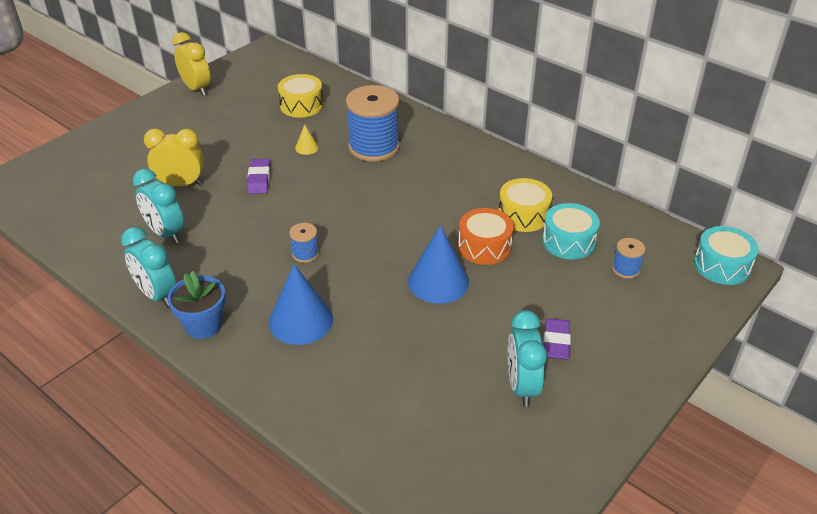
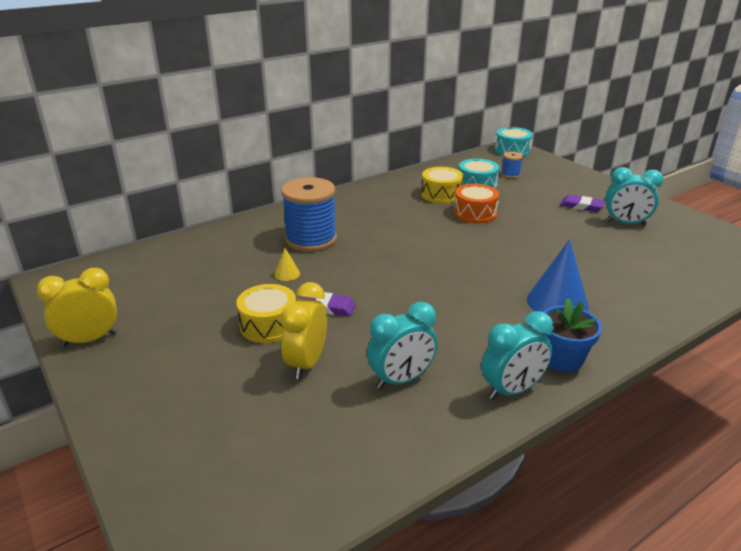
camera: 75 degrees left, 10 degrees down
(301, 105) = (202, 269): yellow drum -> yellow drum (269, 325)
(305, 253) = (463, 291): blue spool -> none
(438, 281) = (513, 236): blue cone -> none

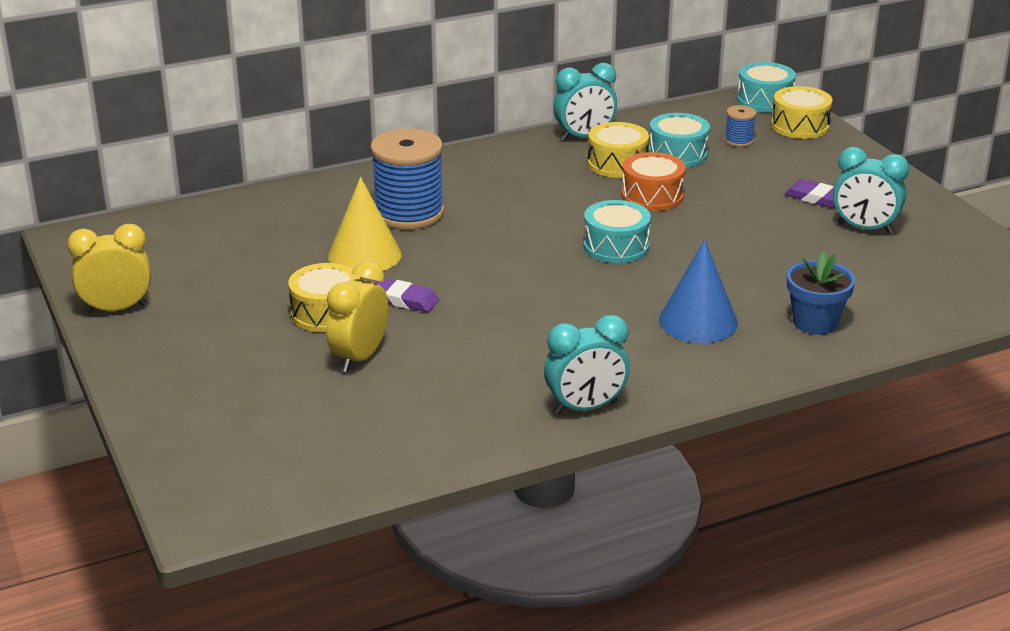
camera: 10 degrees right, 0 degrees up
(287, 274) = (364, 255): yellow cone -> yellow cone, size x2.19
(401, 380) = (462, 385): turquoise clock -> turquoise clock (584, 137)
(468, 250) = (616, 246): none -> turquoise drum
(542, 163) = (800, 126): none -> yellow drum
(562, 359) = (665, 384): blue flower pot -> blue flower pot (815, 322)

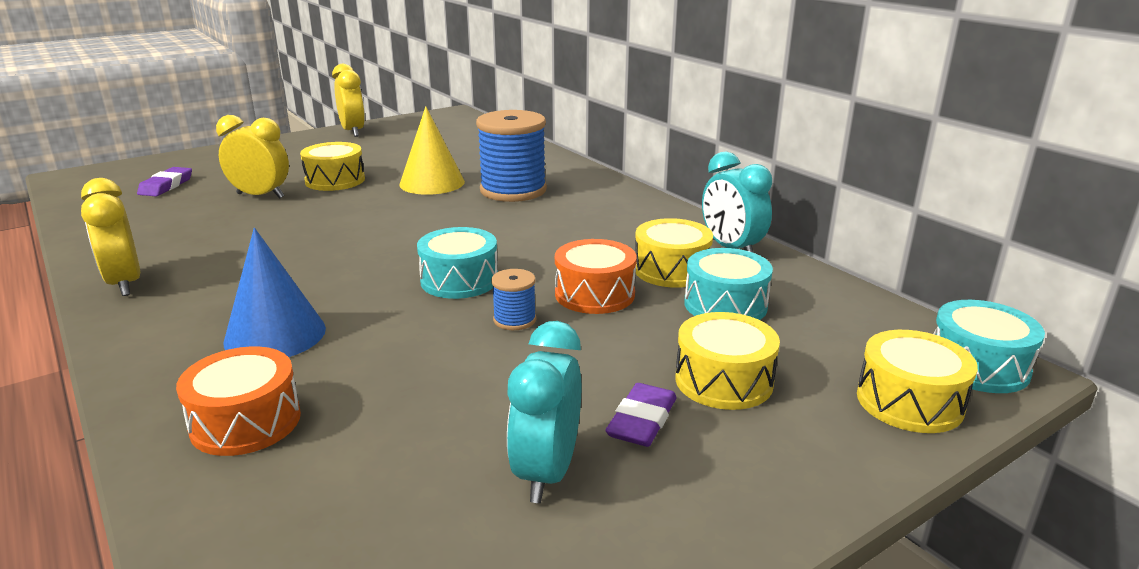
camera: 80 degrees right, 5 degrees down
(403, 300) = (352, 201): purple eraser -> purple eraser (166, 186)
(585, 408) = (125, 284): turquoise clock -> yellow clock
(739, 140) = (804, 347): blue spool -> blue spool (514, 320)
(775, 170) = (723, 381): none -> yellow drum
(815, 322) = (246, 422): blue flower pot -> orange drum

